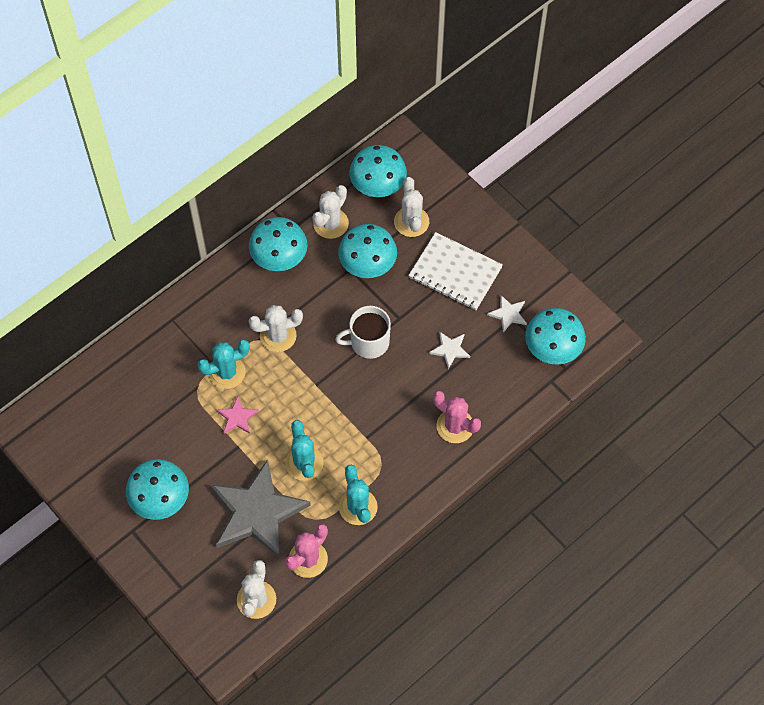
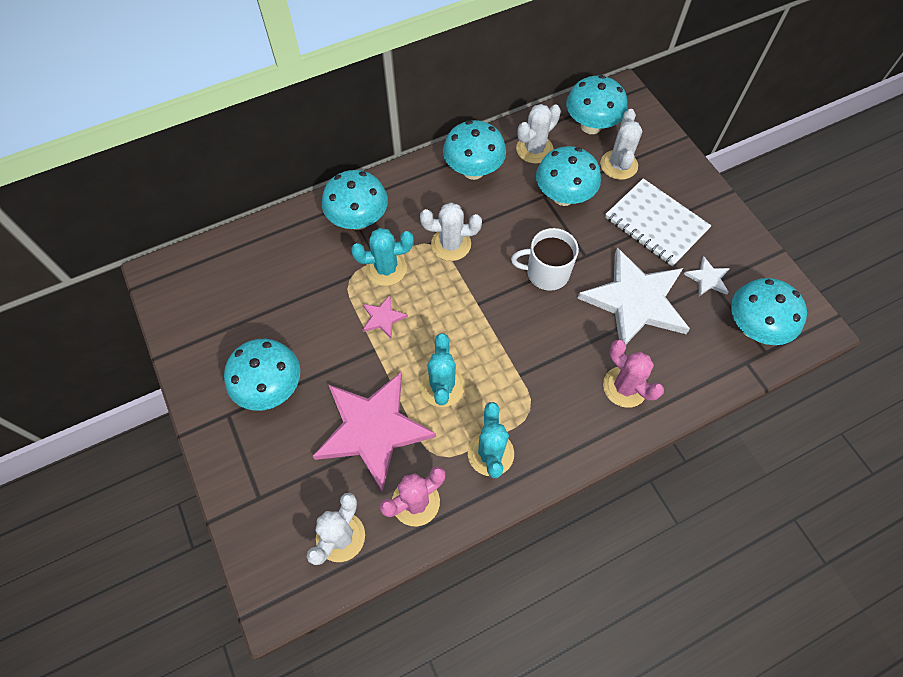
camera: 15 degrees right, 0 degrees up
(188, 332) = (358, 220): none -> turquoise mushroom
(257, 512) = (373, 429): grey star -> pink star
(450, 349) = (635, 301): white star -> white star, size x2.37

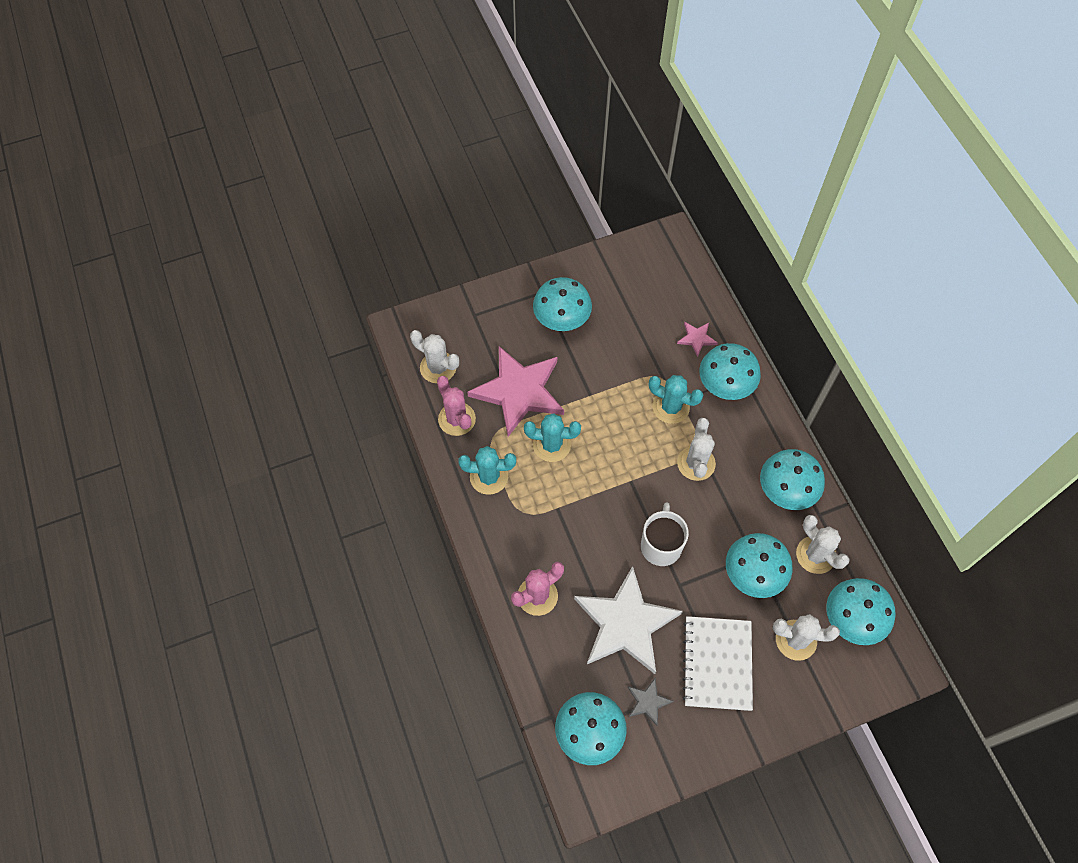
camera: 95 degrees right, 0 degrees up
(383, 318) = (620, 403): pink star -> pink star (696, 338)
(386, 268) = (671, 407): turquoise cactus -> turquoise cactus turned 60 degrees counterclockwise
(656, 223) = (717, 664): white notebook -> white notebook turned 45 degrees counterclockwise
(707, 278) = (648, 702): white star -> grey star

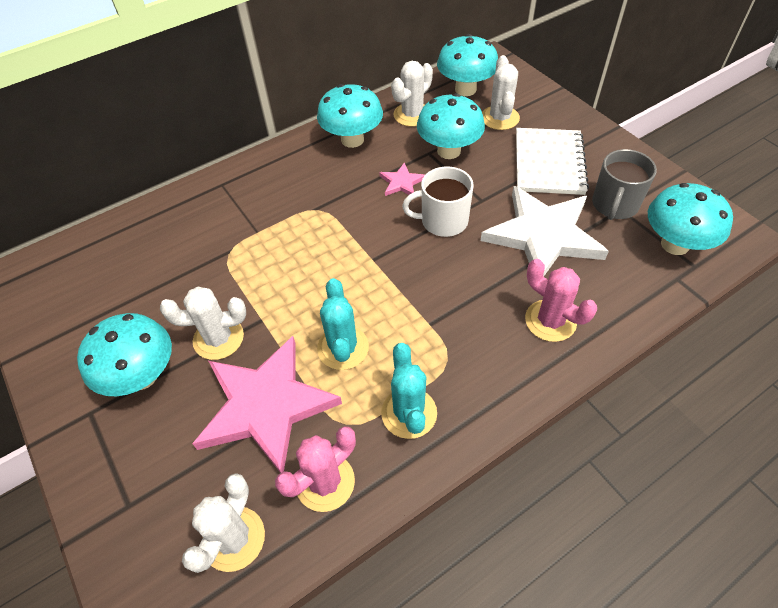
camera: 100 degrees left, 10 degrees down
(648, 702) = (614, 205): grey star -> grey mug
(671, 407) = (268, 238): turquoise cactus -> none
(696, 338) = (171, 229): pink star -> pink star (401, 182)
(696, 463) = (337, 207): white cactus -> white cactus (218, 338)
(717, 664) = (549, 163): white notebook -> white notebook turned 75 degrees counterclockwise
(725, 386) = (235, 197): turquoise mushroom -> none

